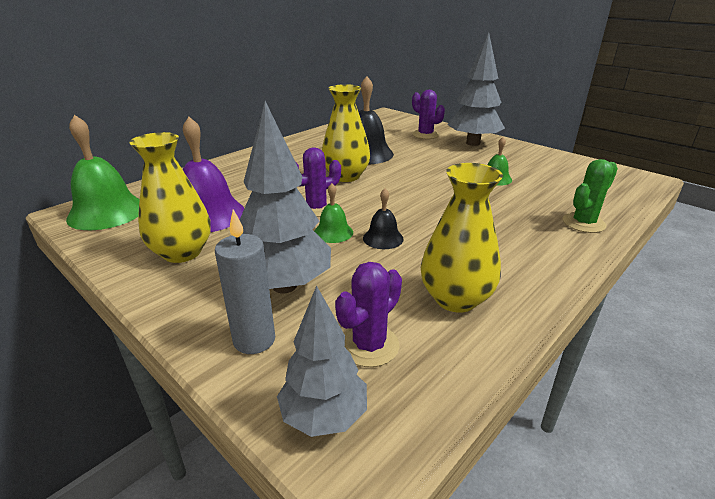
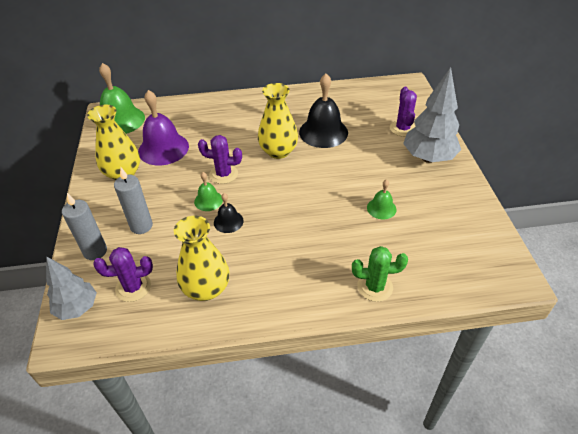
camera: 40 degrees right, 15 degrees up
(284, 285) = (141, 226): grey tree -> grey candle

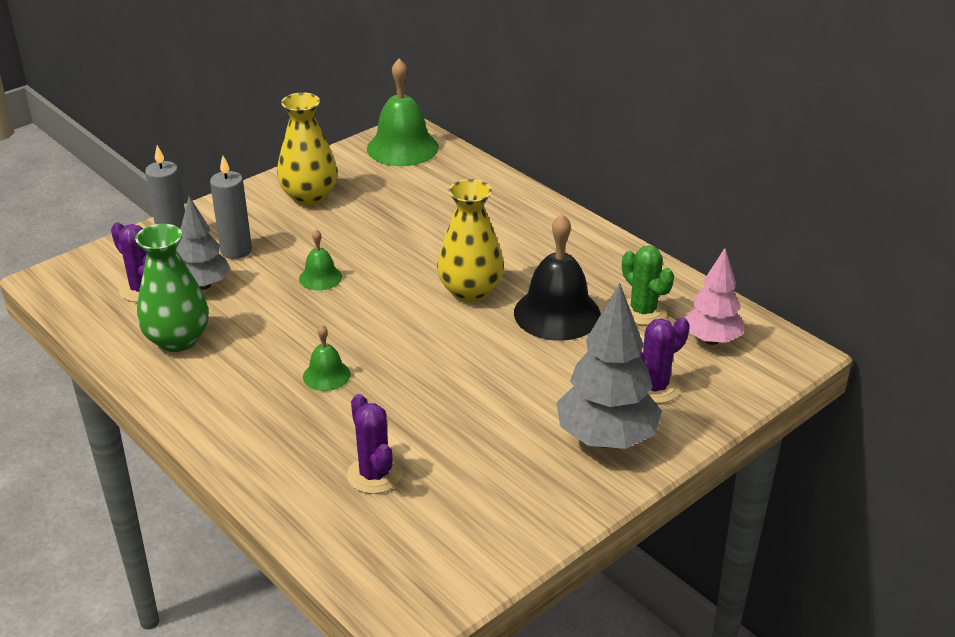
camera: 55 degrees right, 10 degrees down
(77, 308) = (90, 268): grey tree -> grey tree (203, 285)
(163, 148) = (382, 202): purple bell -> none
(206, 288) = (177, 340): yellow vase -> green vase
(223, 174) = (379, 267): purple cactus -> purple cactus (374, 475)
(228, 221) = (297, 308): black bell -> none
(375, 287) = (282, 474): green cactus -> green cactus (643, 311)
(381, 208) = (440, 429): green bell -> green bell (326, 375)
(383, 99) = (711, 340): none -> pink tree

